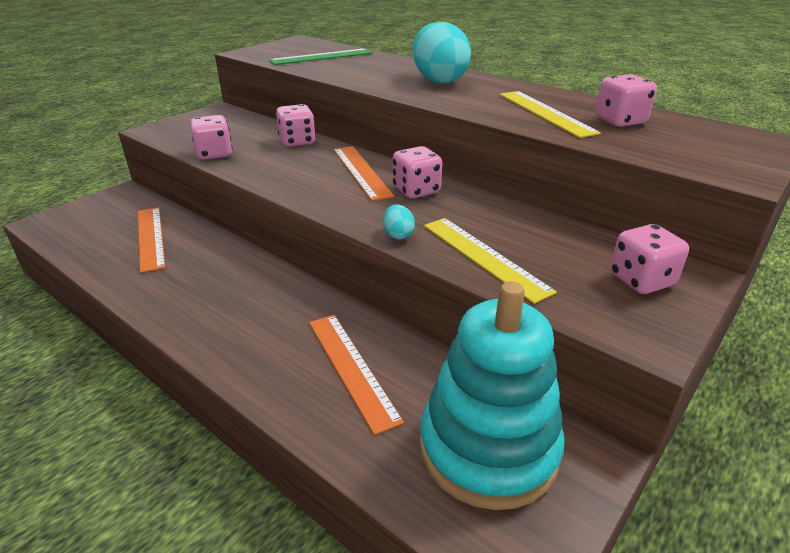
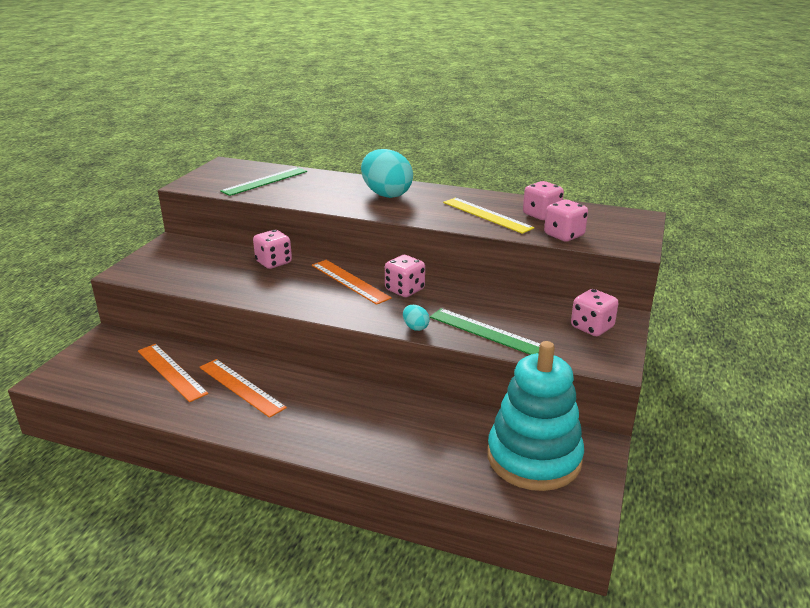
camera: 20 degrees left, 5 degrees down
(214, 154) = (209, 286): pink dice -> pink dice (564, 235)
(352, 368) = (415, 432): orange ruler -> orange ruler (241, 387)
(484, 256) = (485, 331): yellow ruler -> green ruler

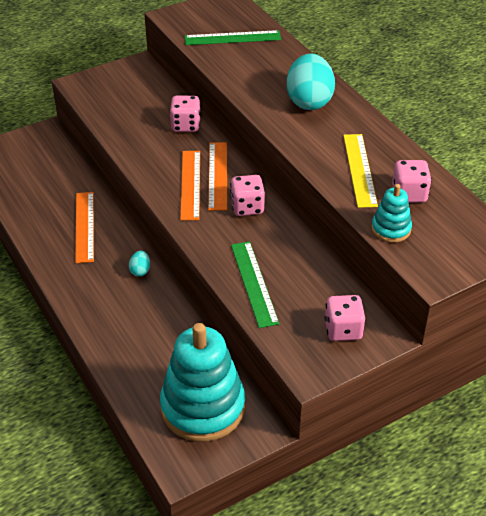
camera: 40 degrees right, 15 degrees up
(171, 371) = (57, 187): orange ruler -> orange ruler (190, 184)
(415, 327) = (208, 249): turquoise egg -> turquoise egg (140, 271)
(564, 235) = (391, 229): pink dice -> turquoise stacking toy

